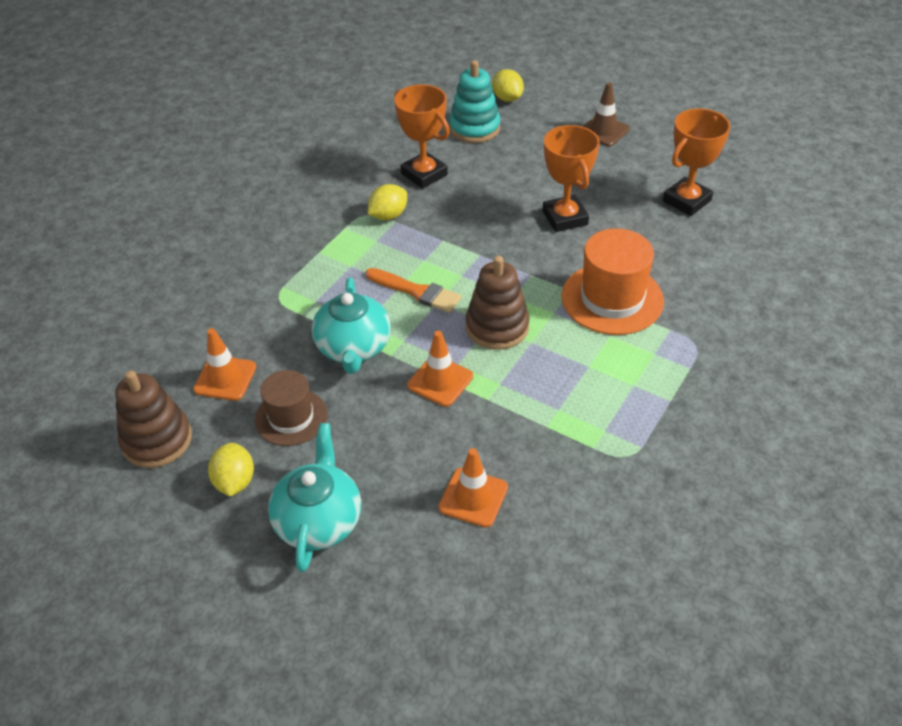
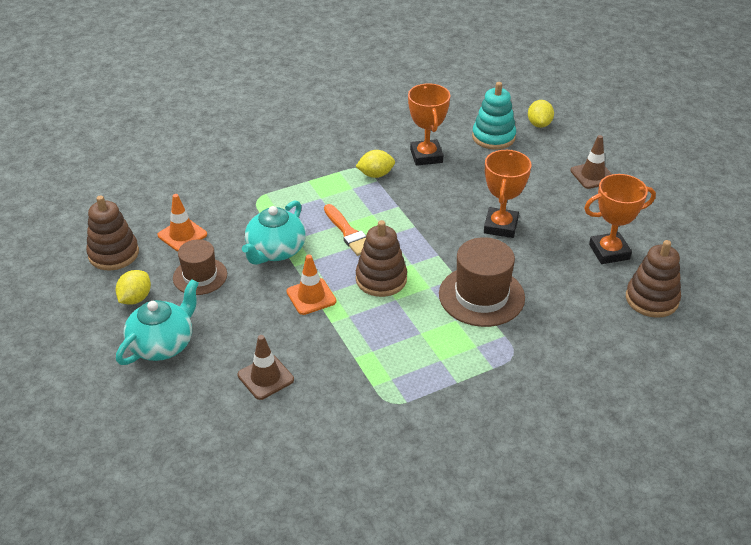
camera: 30 degrees right, 5 degrees down
(473, 497) = (265, 377): orange traffic cone -> brown traffic cone
(612, 298) = (481, 296): orange hat -> brown hat
(764, 231) = (651, 299): none -> brown stacking toy

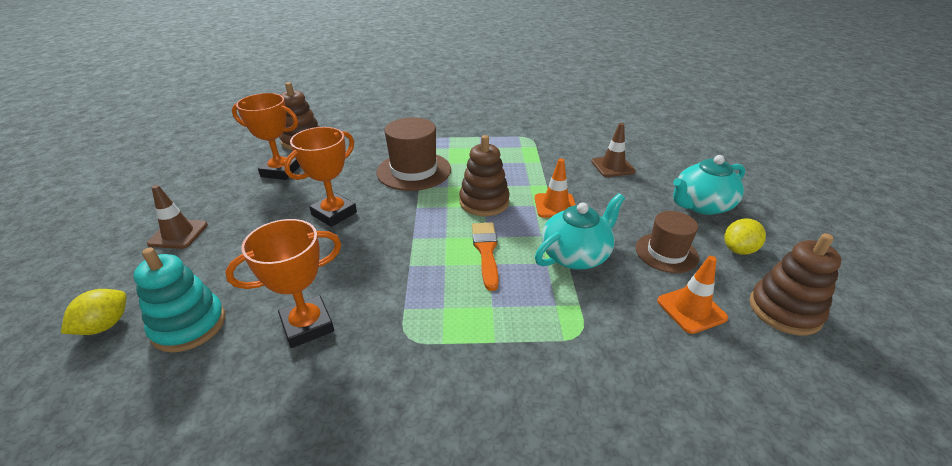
camera: 155 degrees left, 5 degrees down
(375, 175) = (398, 318): yellow lemon -> none
(426, 156) = (307, 325): orange trophy -> orange trophy turned 45 degrees clockwise

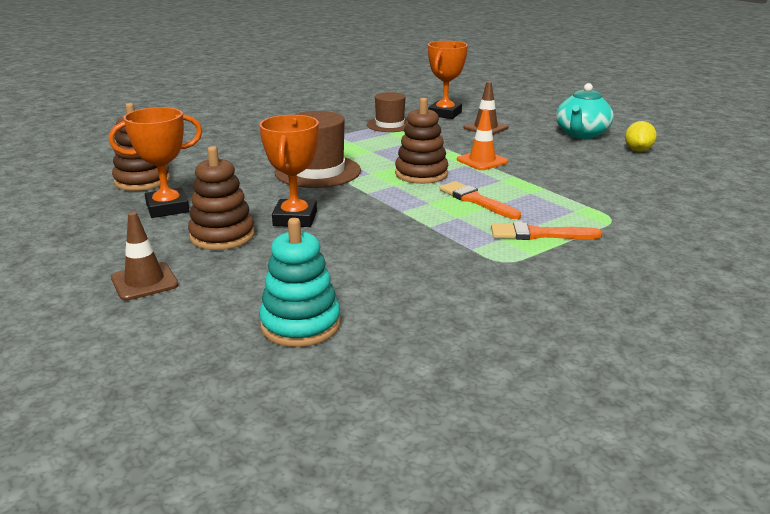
camera: 35 degrees left, 10 degrees down
(105, 325) = (207, 358): yellow lemon -> none
(307, 325) = (412, 284): orange trophy -> orange trophy (445, 114)
(482, 319) = (538, 234): none -> orange brush
(576, 255) = (544, 183): turquoise teapot -> none
(666, 253) = (599, 164): brown hat -> brown hat (390, 125)
(691, 309) = (655, 186): orange traffic cone -> none
(784, 310) = (702, 170): brown stacking toy -> brown stacking toy (222, 236)

